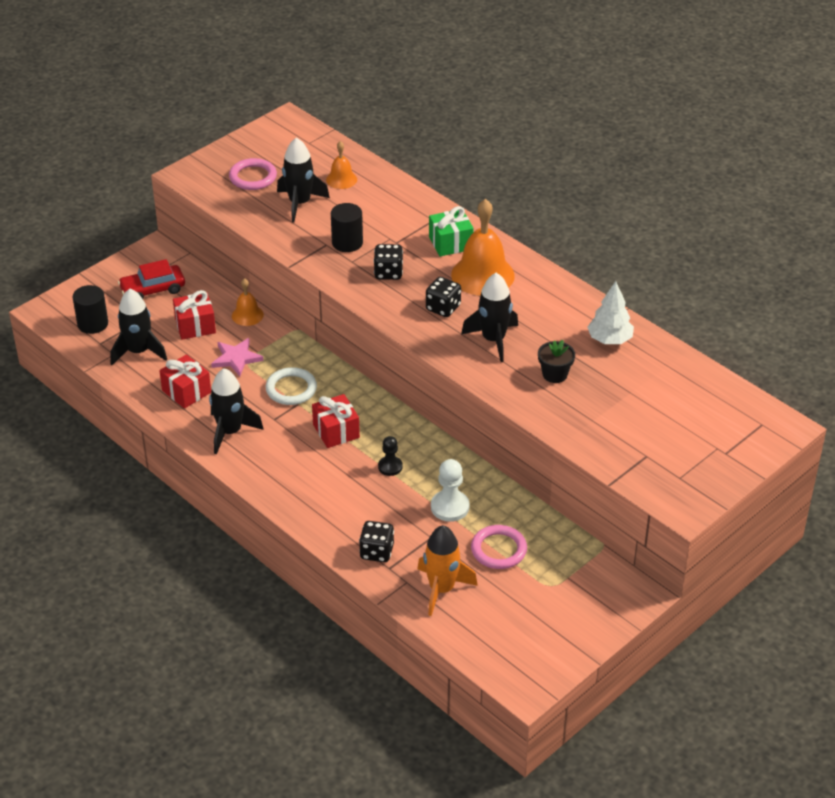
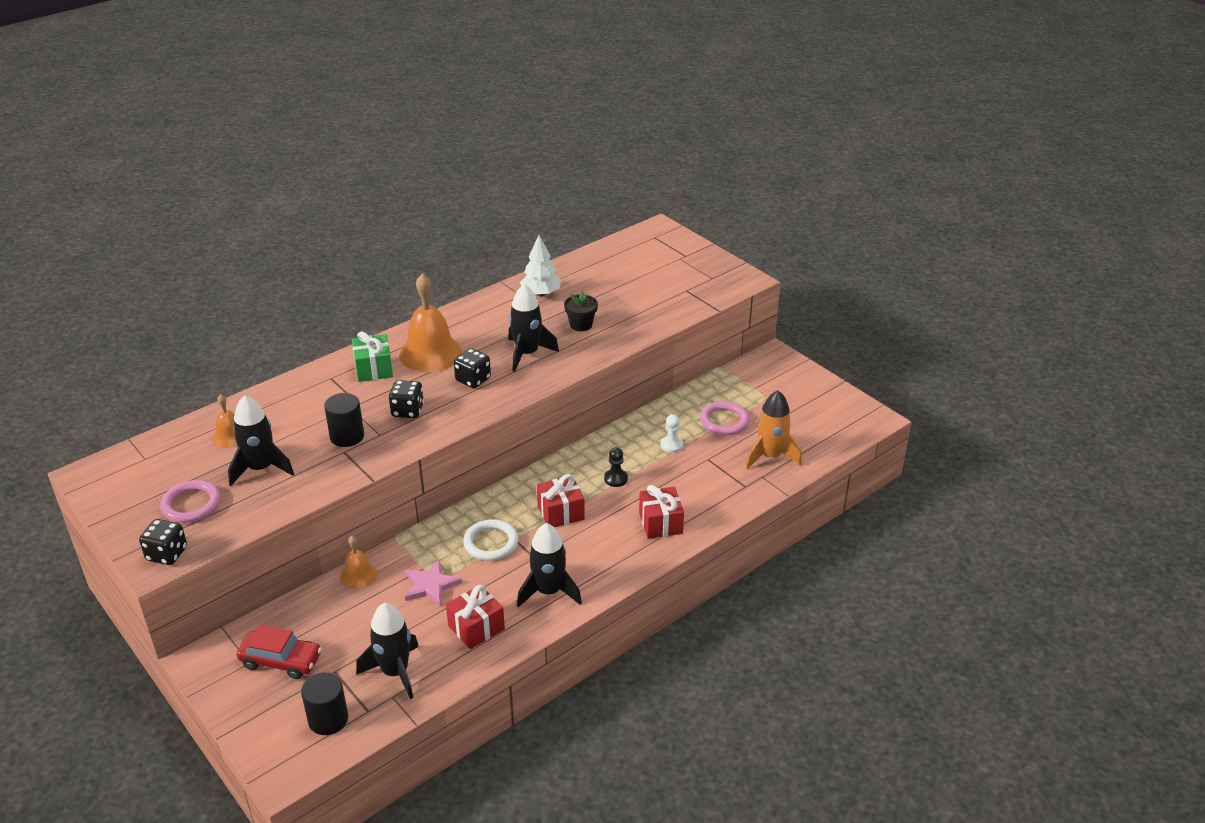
camera: 85 degrees left, 5 degrees down
(153, 289) = (281, 660): red car -> red car turned 60 degrees counterclockwise
(195, 326) = (363, 620): red gift -> red gift (660, 523)
(377, 552) = (725, 492): black dice -> black dice (167, 554)
(450, 507) = (671, 445): white pawn -> white pawn, size x0.65

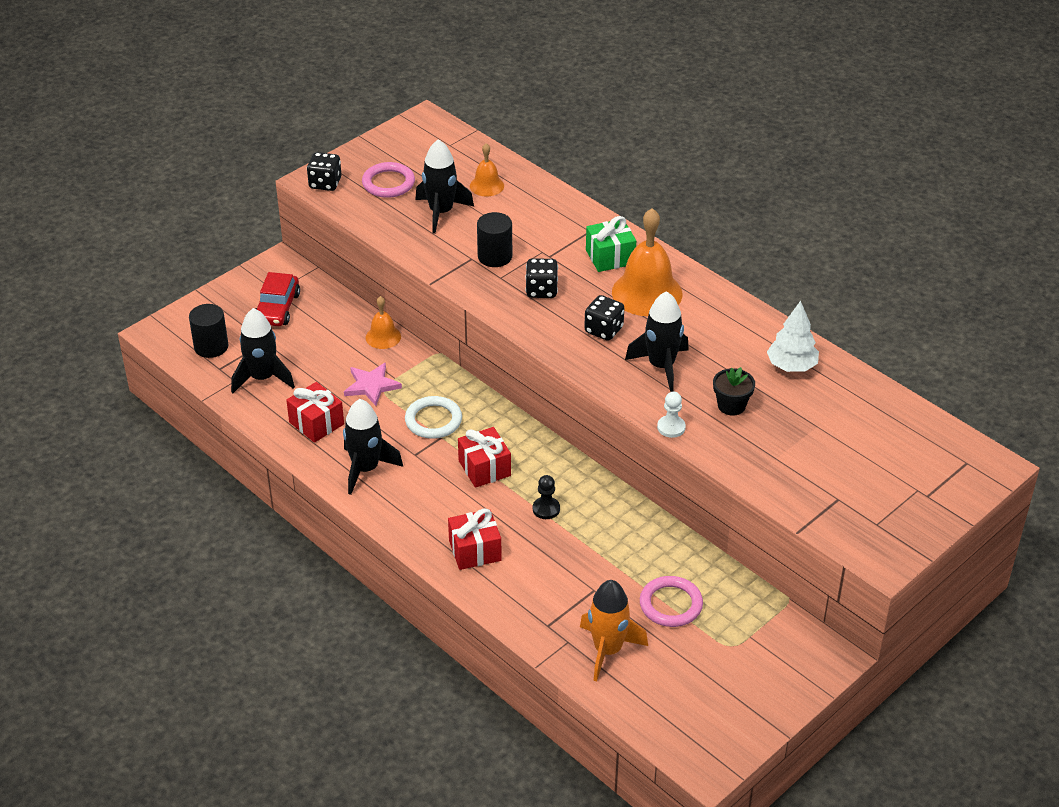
camera: 85 degrees right, 5 degrees up
(671, 445) = (614, 555): white pawn -> white pawn (671, 427)

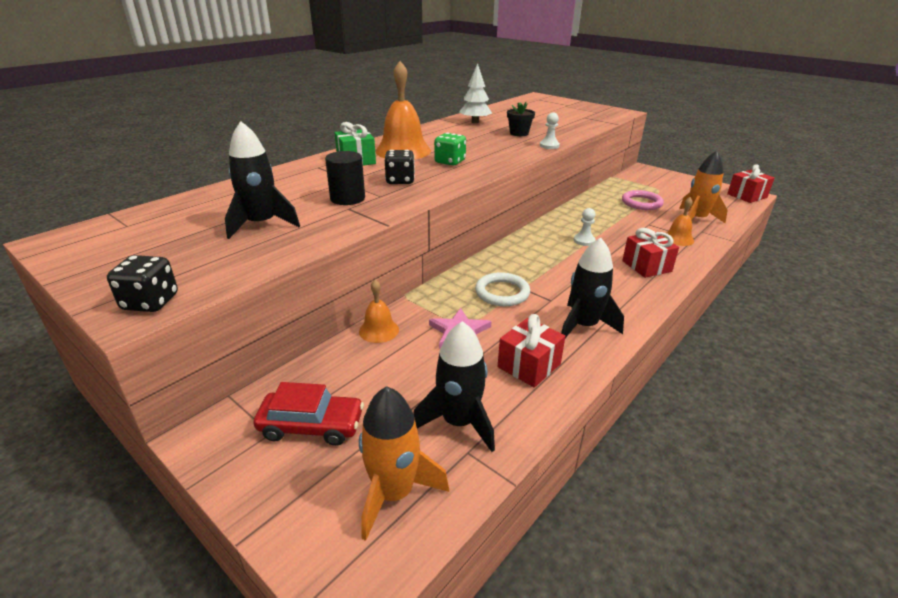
camera: 95 degrees left, 10 degrees down
(211, 347) = (394, 493): black cylinder -> orange rocket
(388, 183) = (182, 256): pink ring -> none
(484, 468) = (553, 266): red gift -> red gift (747, 196)
(487, 186) = (224, 205): orange bell -> orange bell (678, 239)
(546, 509) = (584, 241): black pawn -> white pawn
(603, 330) = (450, 162): black dice -> green dice
(661, 366) = (487, 147): black rocket -> none

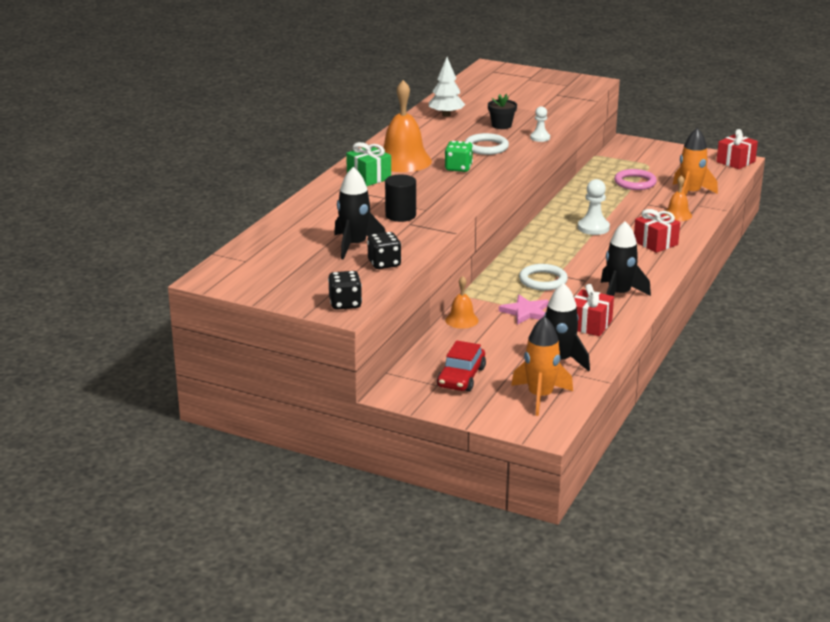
camera: 15 degrees left, 5 degrees down
(311, 425) = (461, 377): red car -> red car turned 120 degrees clockwise
(400, 181) = (430, 193): black dice -> black dice (384, 263)
(491, 148) = (486, 147): none -> white ring
(584, 241) = (593, 228): white pawn -> white pawn, size x1.54

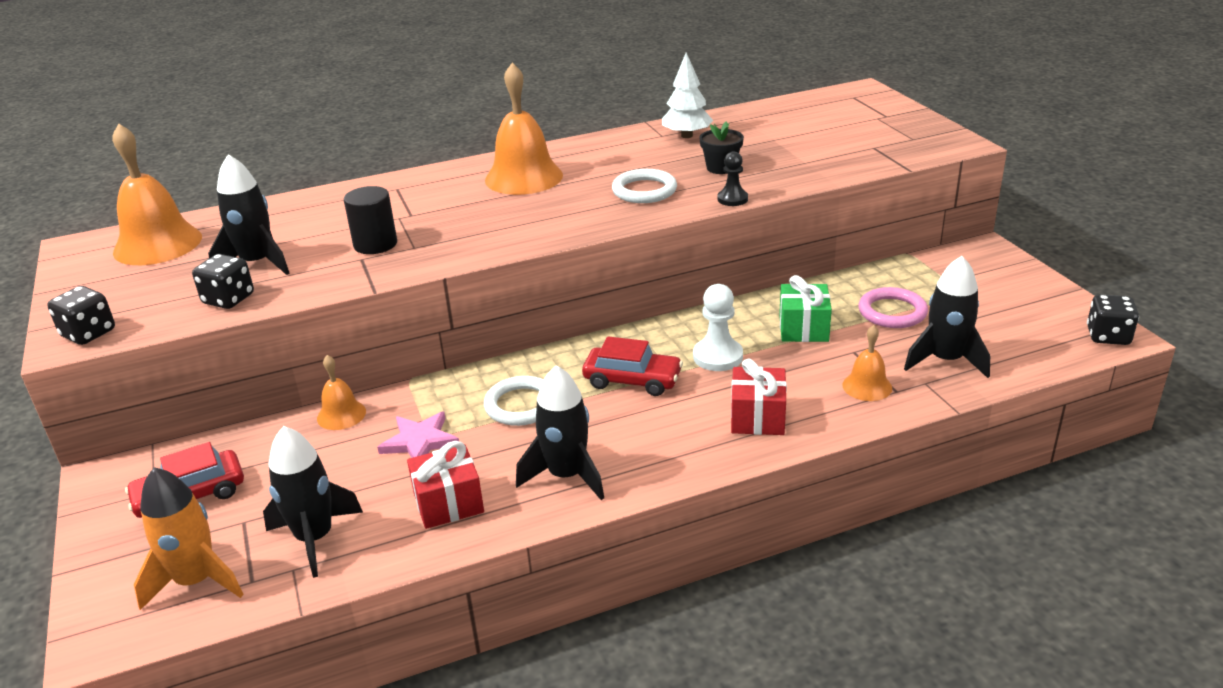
camera: 45 degrees right, 5 degrees up
(262, 260) = (158, 244): none -> orange bell
(369, 177) = (450, 185): green gift -> green gift (803, 328)
(458, 168) = (558, 207): green dice -> none
(540, 138) = (732, 199): white pawn -> black pawn
(573, 251) = (632, 380): none -> red car
(690, 193) = (945, 360): orange rocket -> black rocket
(735, 162) = (1108, 336): red gift -> black dice

